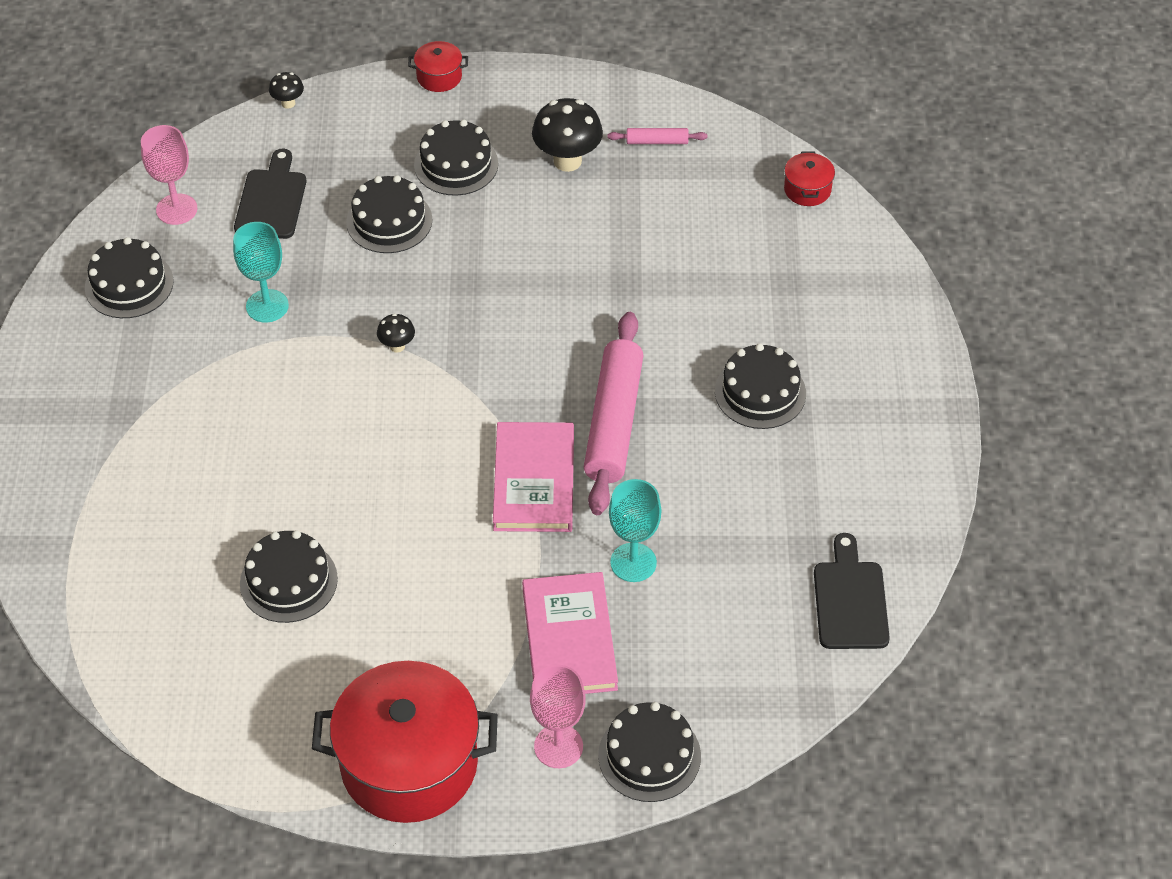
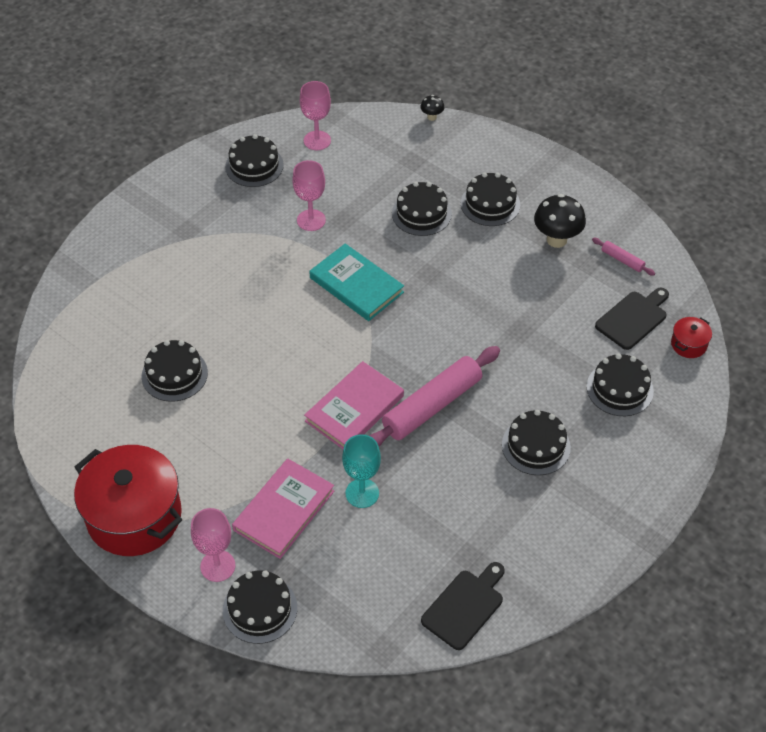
camera: 40 degrees right, 0 degrees up
(267, 306) = (311, 220): turquoise goblet -> pink goblet
(272, 200) = (370, 165): black cutting board -> black cutting board (633, 318)
(397, 346) = (356, 285): black mushroom -> turquoise book
(439, 77) = (530, 149): red pot -> none
(785, 279) = (619, 389): none -> black cake

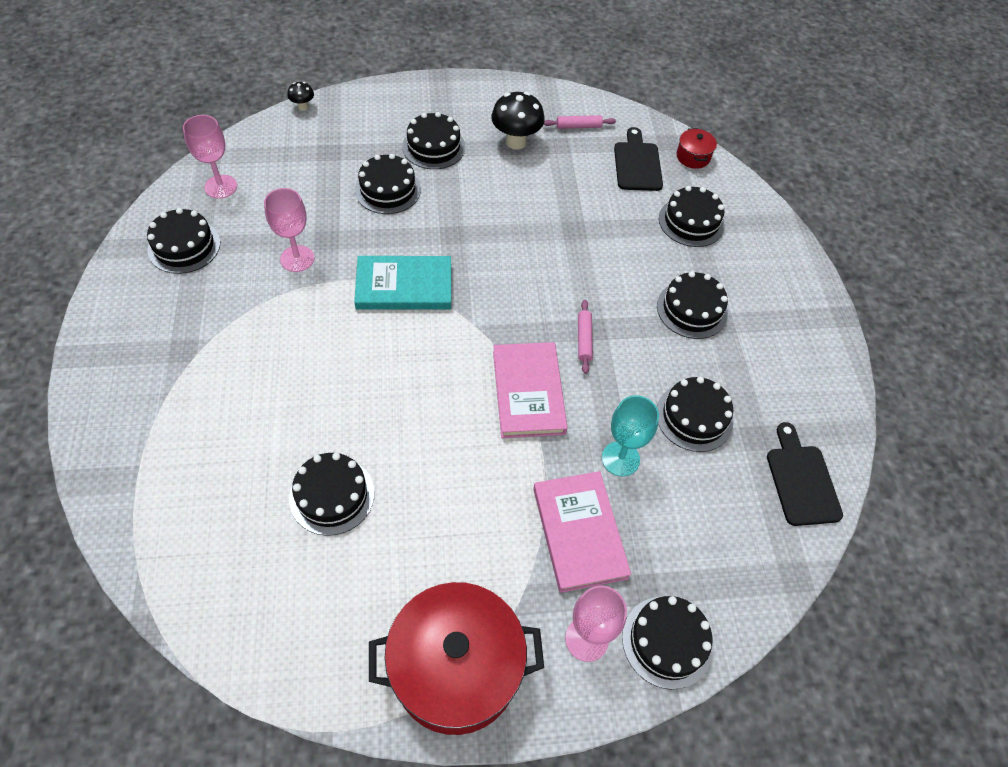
camera: 50 degrees left, 5 degrees up
(432, 406) = (584, 339): pink rolling pin -> pink rolling pin, size x0.44
(443, 510) = (694, 417): none -> black cake

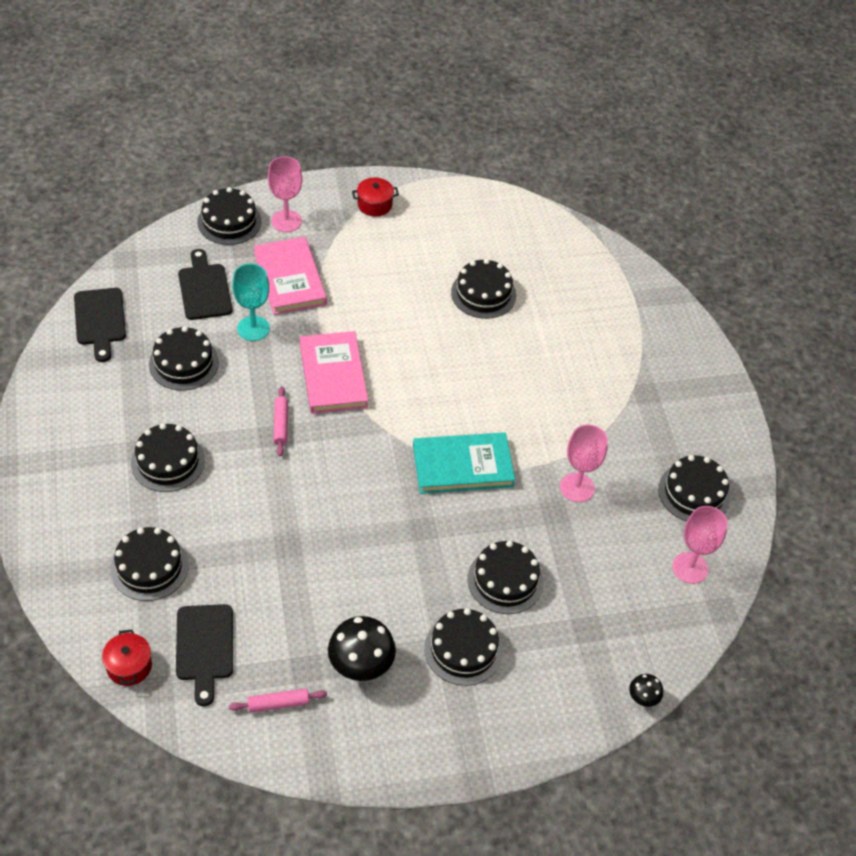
camera: 175 degrees right, 5 degrees down
(456, 668) = (374, 205): red pot -> red pot, size x0.42
(685, 521) = (204, 289): none -> black cutting board

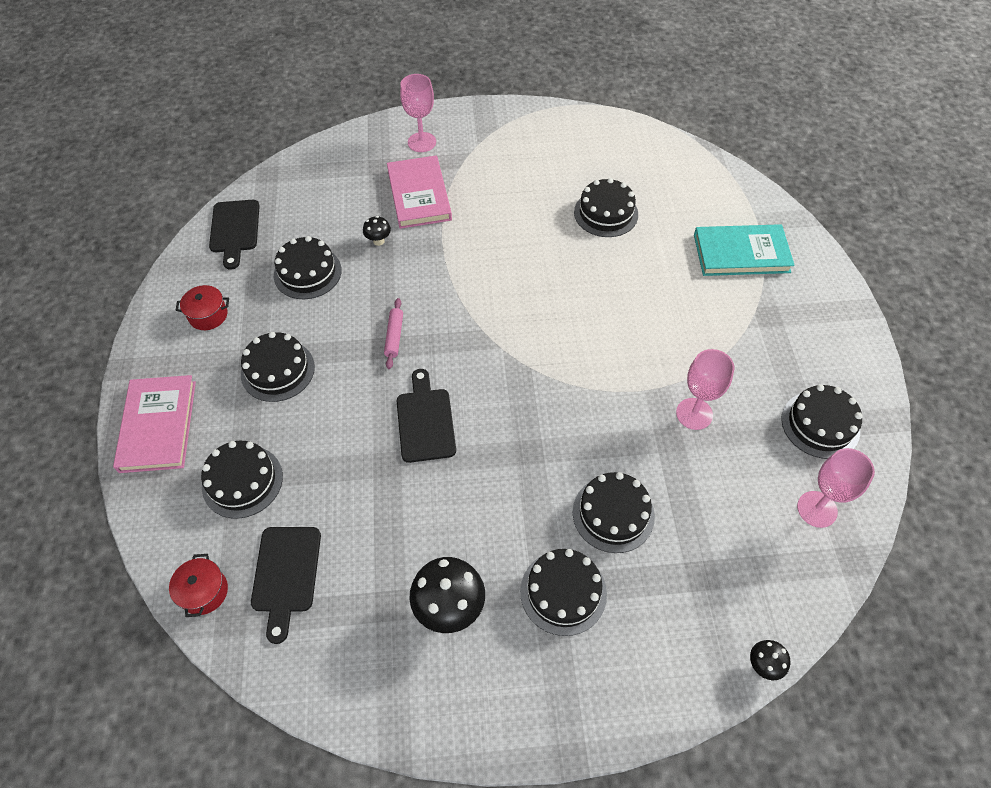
camera: 10 degrees right, 5 degrees up
(204, 289) = (337, 203): black cutting board -> black cutting board (425, 421)
(229, 221) = (368, 142): black cake -> none
(253, 328) = (378, 241): turquoise goblet -> black mushroom
(278, 704) = (356, 646): pink rolling pin -> none
(333, 375) = (451, 289): pink book -> pink book (158, 426)
(374, 205) = (506, 129): red pot -> red pot (208, 315)
(463, 466) = (575, 386): turquoise book -> turquoise book (741, 253)

